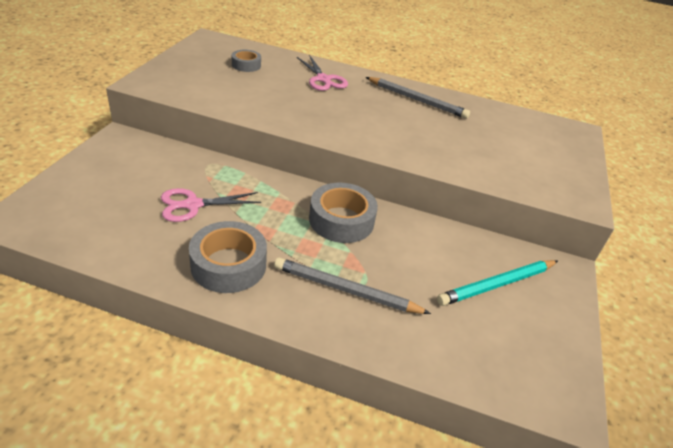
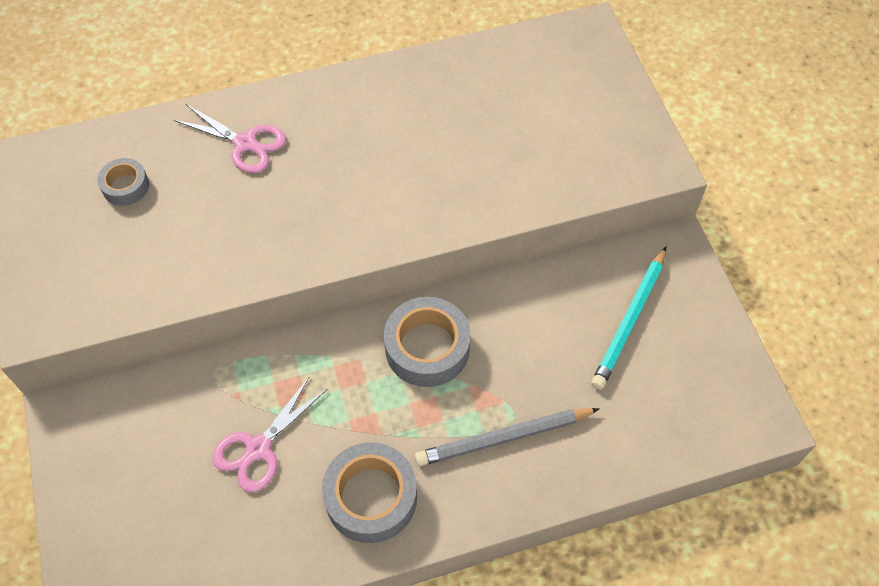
camera: 30 degrees left, 20 degrees up
(417, 100) = (384, 103): grey pencil -> none

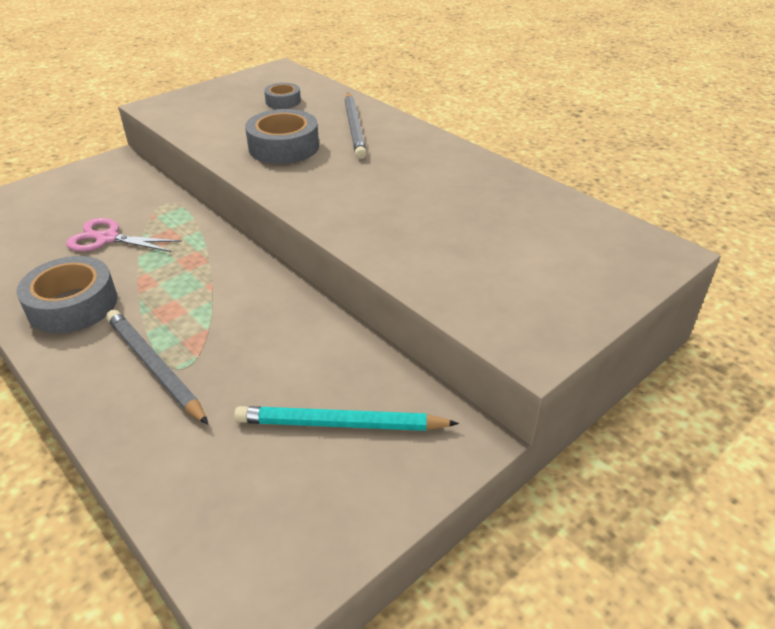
camera: 65 degrees right, 20 degrees down
(245, 143) = (354, 128): pink scissors -> grey pencil
(427, 348) = (237, 293): grey tape -> grey tape (284, 147)

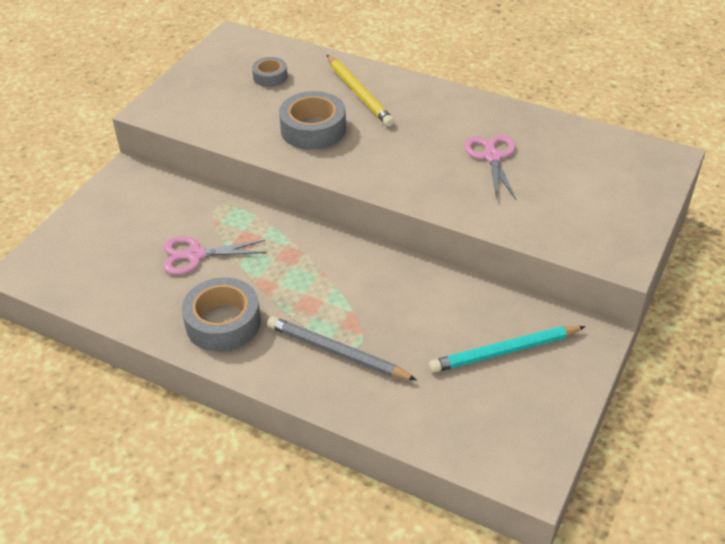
camera: 20 degrees left, 5 degrees up
(354, 128) = (359, 93): grey pencil -> yellow pencil
(448, 207) = (492, 157): none -> pink scissors

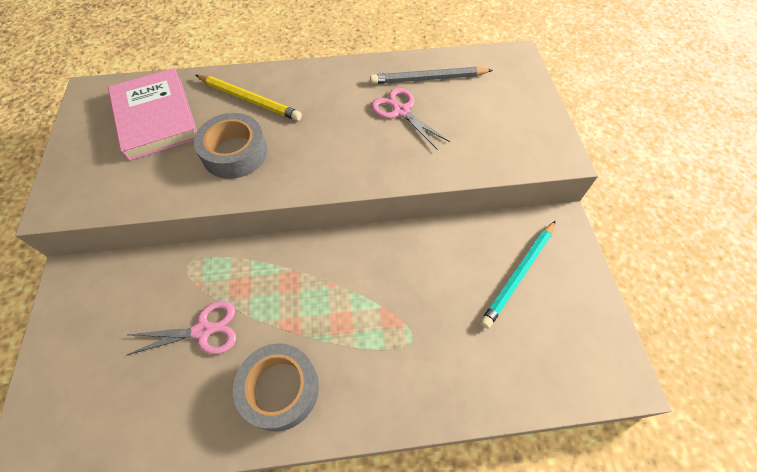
camera: 35 degrees left, 15 degrees up
(196, 255) = (203, 330): pink scissors -> pink scissors turned 150 degrees counterclockwise
(270, 76) = (156, 117): grey tape -> pink book
(337, 352) = (399, 356): grey pencil -> grey pencil (428, 79)

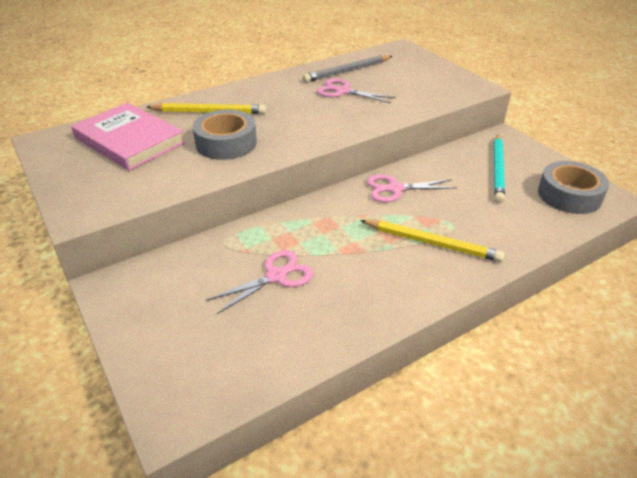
camera: 25 degrees left, 20 degrees down
(280, 389) = (376, 287): grey tape -> grey tape (569, 195)
(373, 354) = (432, 243): none -> yellow pencil
(388, 259) = (395, 189): none -> pink scissors

